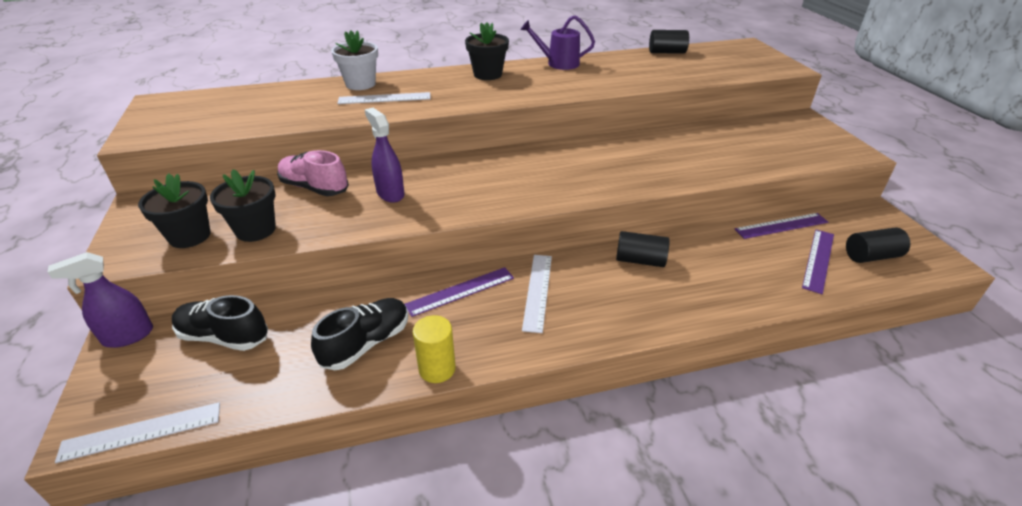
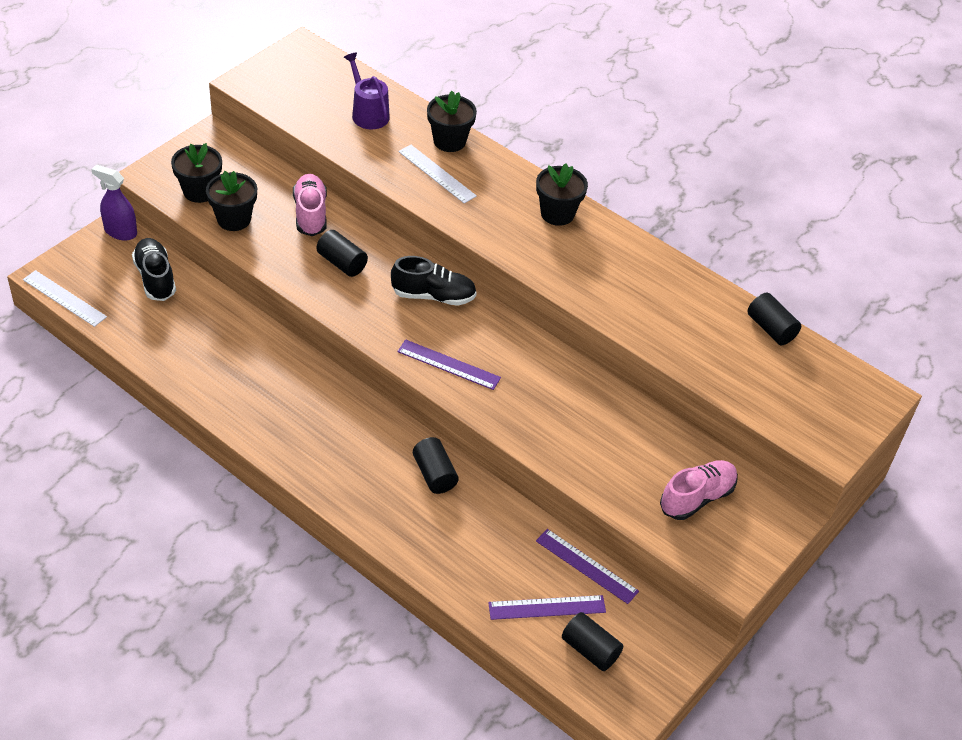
camera: 50 degrees right, 10 degrees up
(360, 84) = (449, 141): white flower pot -> black flower pot
(366, 343) = (205, 355): black shoe -> black shoe (433, 296)
(390, 193) = (342, 263): purple spray bottle -> black cylinder
(437, 369) = (212, 406): yellow cylinder -> none
(460, 291) = (299, 376): purple ruler -> purple ruler (449, 364)
(537, 291) = (337, 423): white ruler -> none
(558, 63) = (641, 253): purple watering can -> purple watering can (368, 113)
(772, 140) = (697, 498): none -> pink shoe

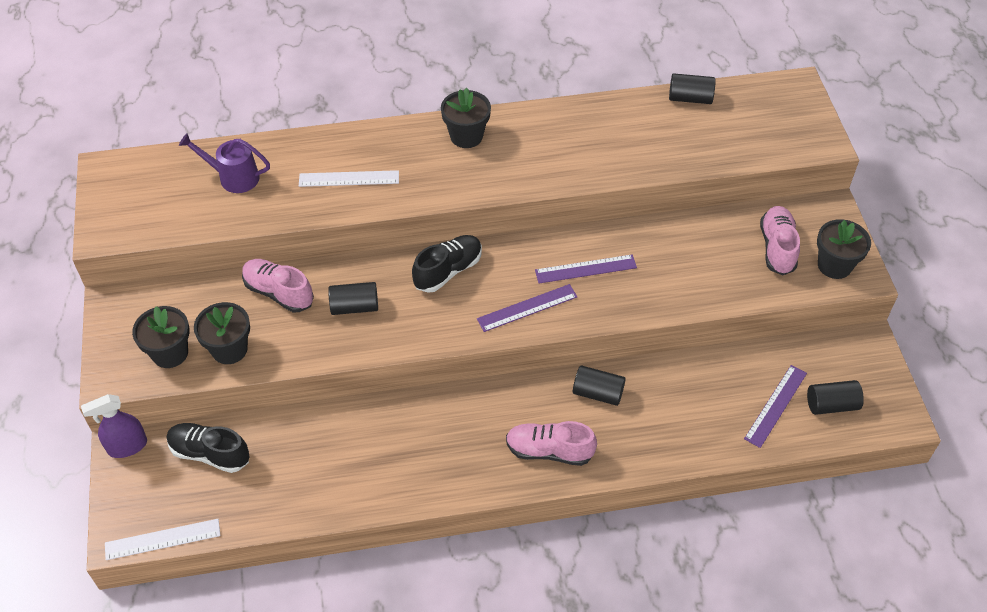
camera: 45 degrees left, 5 degrees up
(347, 475) = (549, 451): none -> pink shoe
(449, 141) = (321, 148): black flower pot -> black flower pot (834, 265)
(586, 566) = (758, 357): purple ruler -> purple ruler (586, 269)

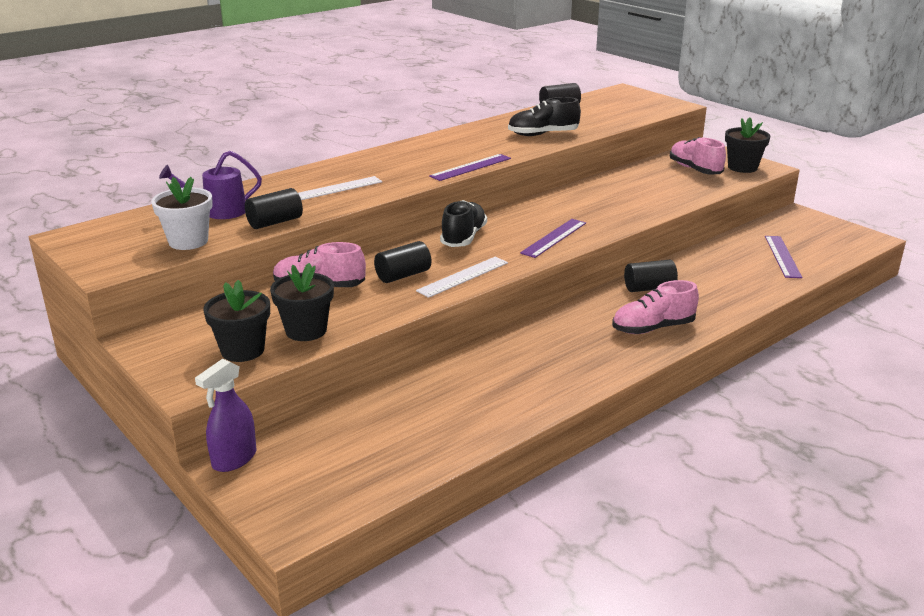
camera: 30 degrees left, 25 degrees down
(162, 539) = (346, 511): white ruler -> white ruler (463, 276)
(182, 217) = (188, 241): none -> white flower pot
(210, 453) = (336, 433): black shoe -> black shoe (543, 134)
(466, 136) = (411, 152): black flower pot -> none
(586, 269) = (574, 210): purple ruler -> purple ruler (471, 167)
(831, 405) = (817, 245): black cylinder -> black cylinder (275, 222)

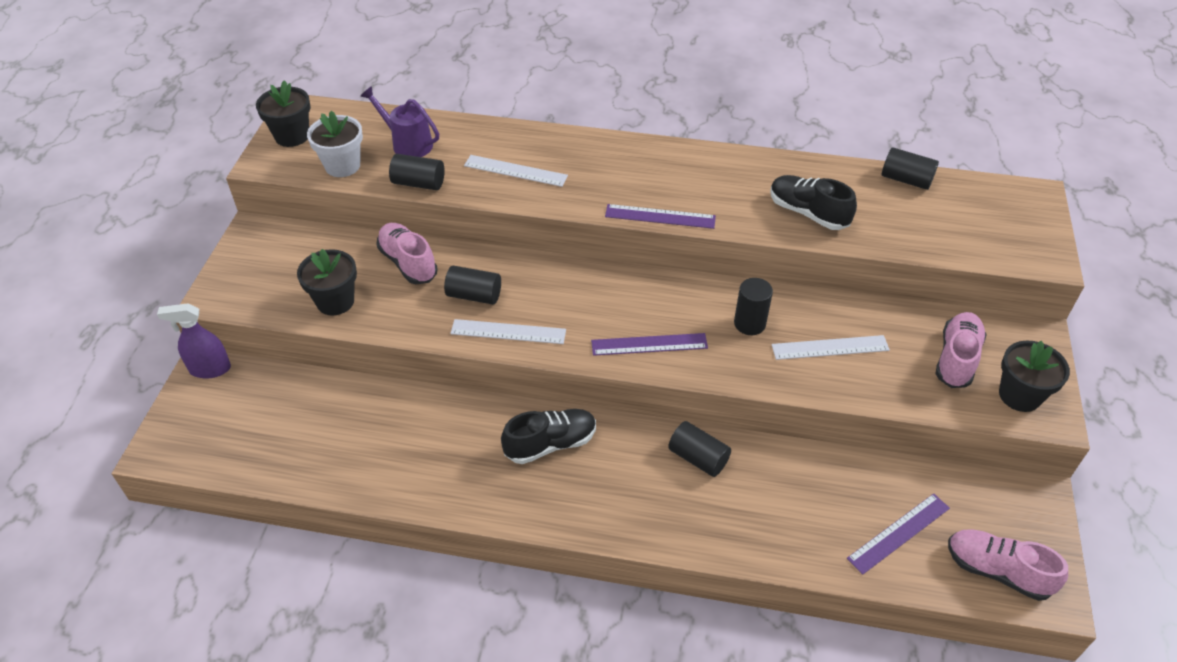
camera: 50 degrees right, 20 degrees up
(242, 350) = (279, 289): black flower pot -> black flower pot (292, 136)
(463, 238) = (583, 287): black shoe -> black shoe (550, 444)
(584, 205) = (749, 324): none -> black cylinder
(638, 193) = (830, 347): none -> white ruler
(653, 328) = (619, 502): pink shoe -> pink shoe (997, 571)

